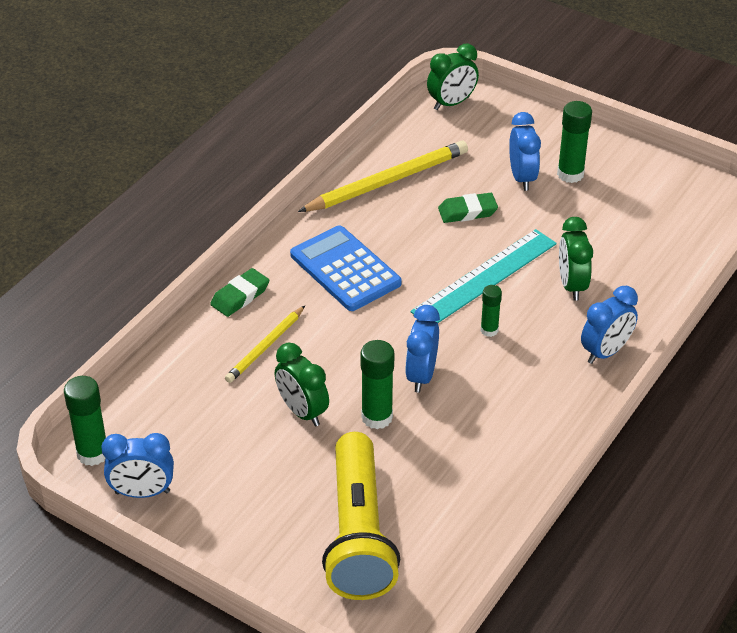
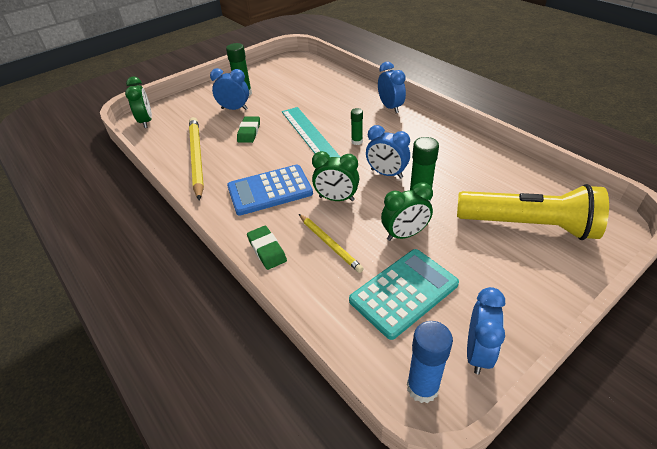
camera: 70 degrees left, 0 degrees up
(92, 453) = (422, 387): green glue stick -> blue glue stick
(208, 424) = (404, 292): none -> turquoise calculator
(571, 285) = (333, 108): green clock -> green clock (336, 199)

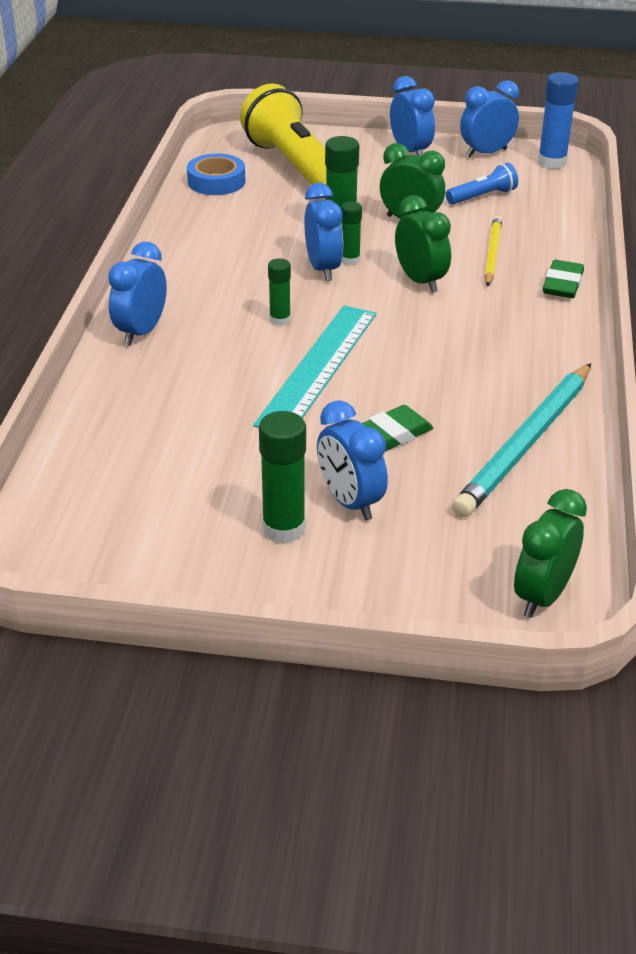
camera: 135 degrees left, 5 degrees down
(197, 158) = (525, 443): yellow pencil -> turquoise pencil
(270, 190) = (481, 334): blue calculator -> none
(385, 187) = (350, 260): none -> green glue stick
(404, 292) = (482, 196): turquoise calculator -> blue flashlight
(516, 303) = (410, 152): none -> blue clock
(533, 184) = (216, 181): none -> blue tape

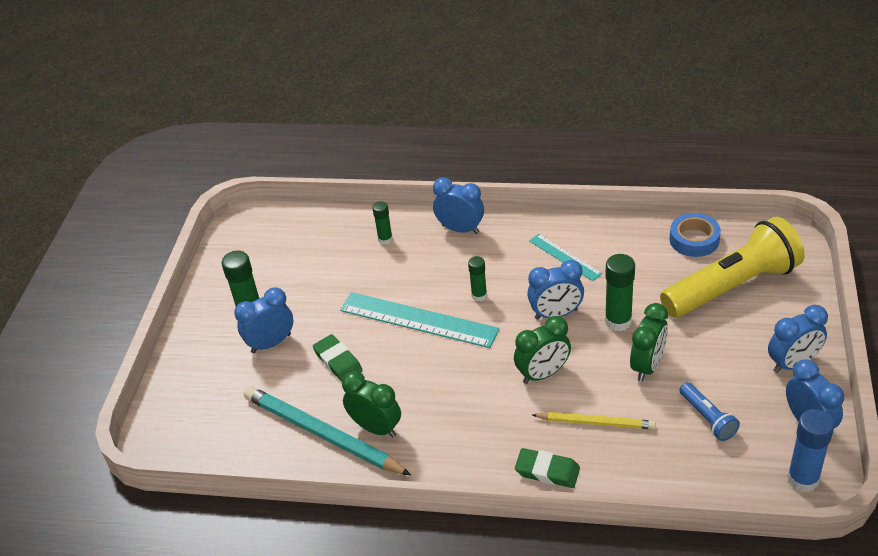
camera: 95 degrees right, 5 degrees up
(222, 258) = (565, 257): none -> turquoise ruler
(350, 260) = (572, 329): green glue stick -> green glue stick (385, 239)
(542, 596) = (172, 435): green clock -> green clock (376, 428)

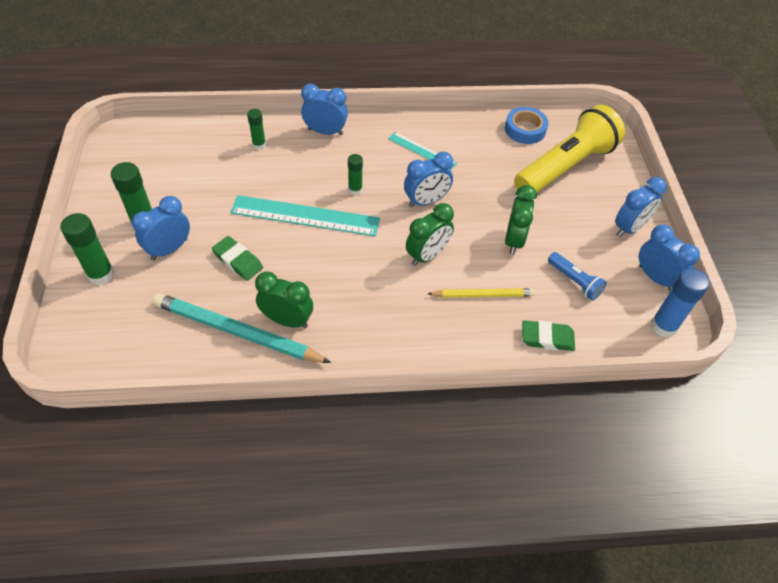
camera: 20 degrees left, 10 degrees up
(547, 471) = (452, 344): green eraser -> green eraser (547, 338)
(618, 321) = (480, 203): green glue stick -> green glue stick (101, 274)

